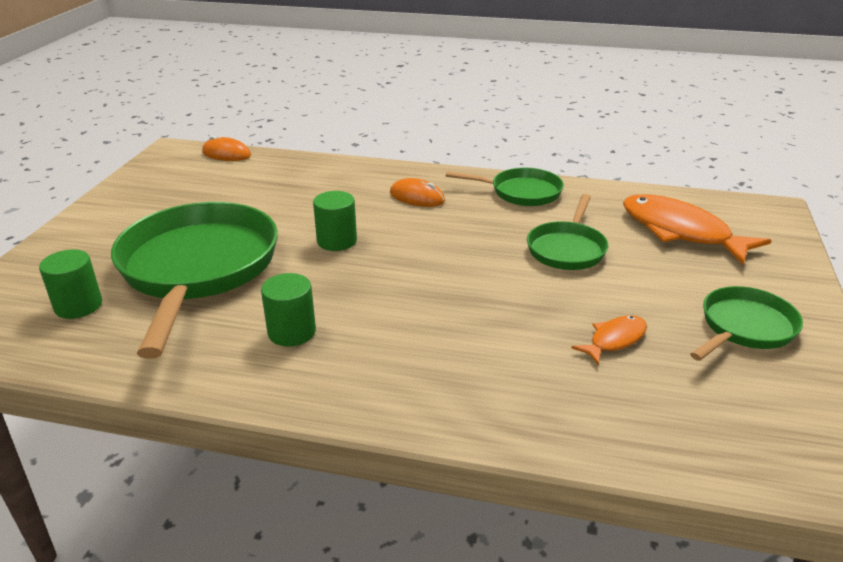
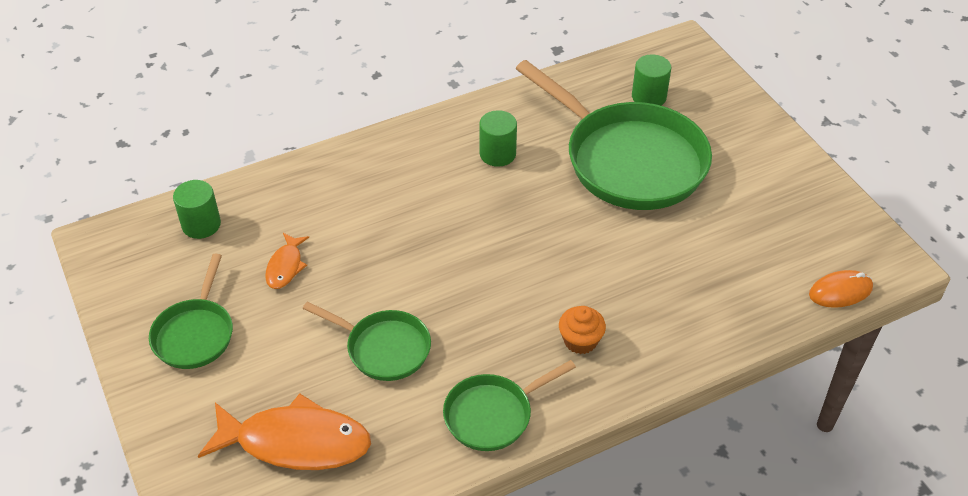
camera: 140 degrees right, 15 degrees up
(337, 241) = (574, 243): green cylinder -> green cylinder (201, 224)
(417, 197) = (580, 341): orange mouse -> orange cupcake
(567, 249) = (384, 348): green pan -> green pan turned 135 degrees clockwise

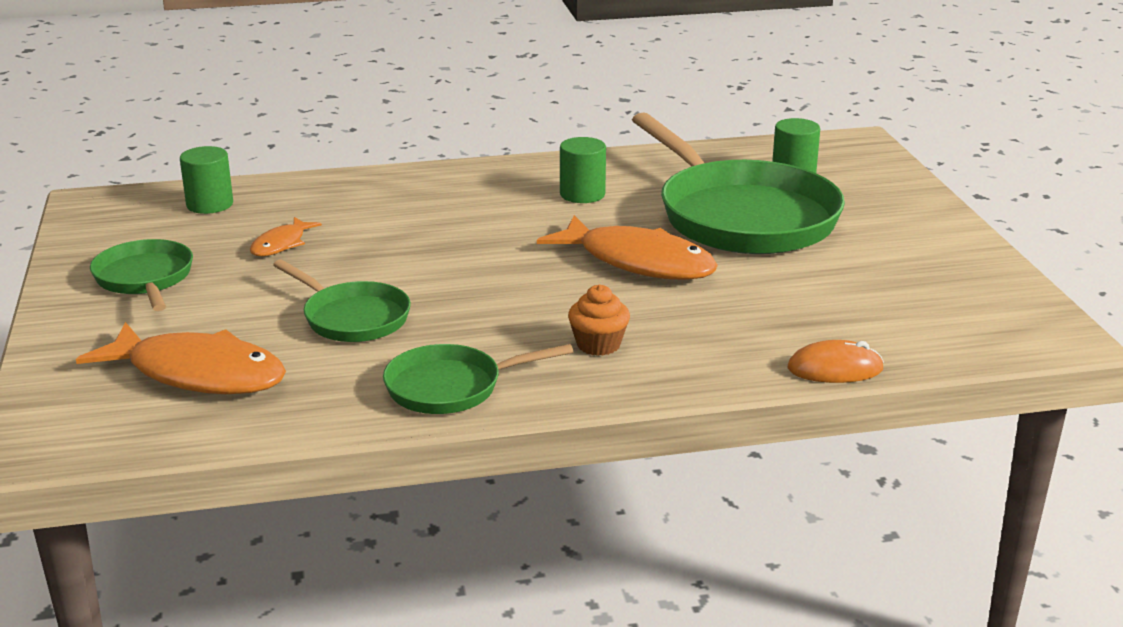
camera: 15 degrees right, 20 degrees down
(195, 334) = (145, 279): green pan -> green pan turned 135 degrees clockwise
(573, 234) = (638, 262): none -> orange fish
(840, 291) = (971, 350): orange mouse -> orange mouse (835, 369)

